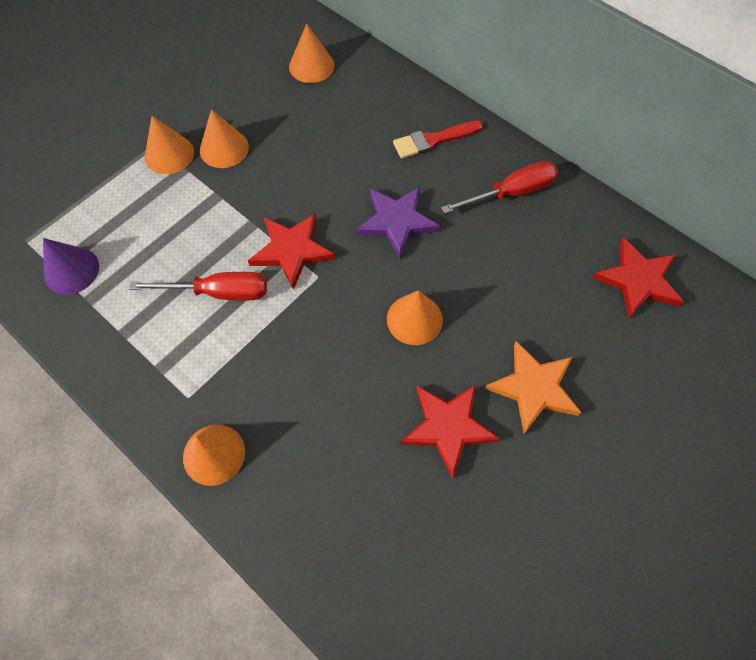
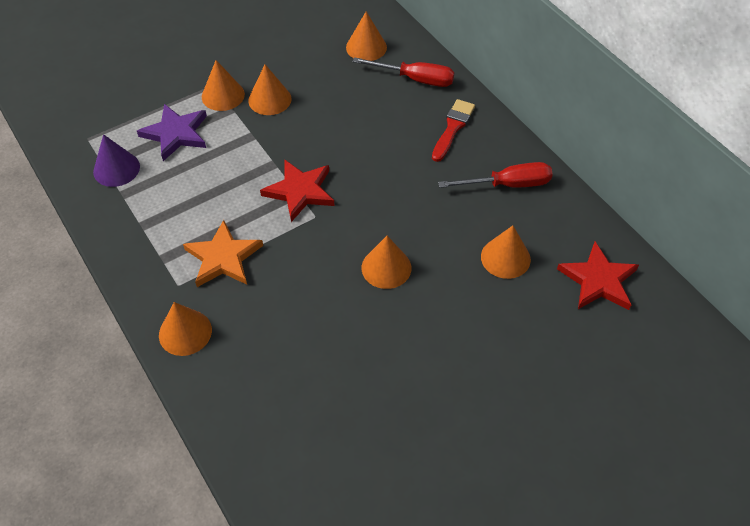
camera: 15 degrees right, 10 degrees down
(218, 292) = (228, 211): red screwdriver -> red screwdriver (415, 79)
(396, 222) = (397, 187): purple star -> purple star (176, 134)
(433, 140) = (453, 128): red brush -> red brush turned 120 degrees clockwise
(448, 427) = (386, 358): red star -> none
(533, 388) = (471, 345): orange star -> orange star (223, 257)
(536, 277) = (505, 258): none -> orange cone

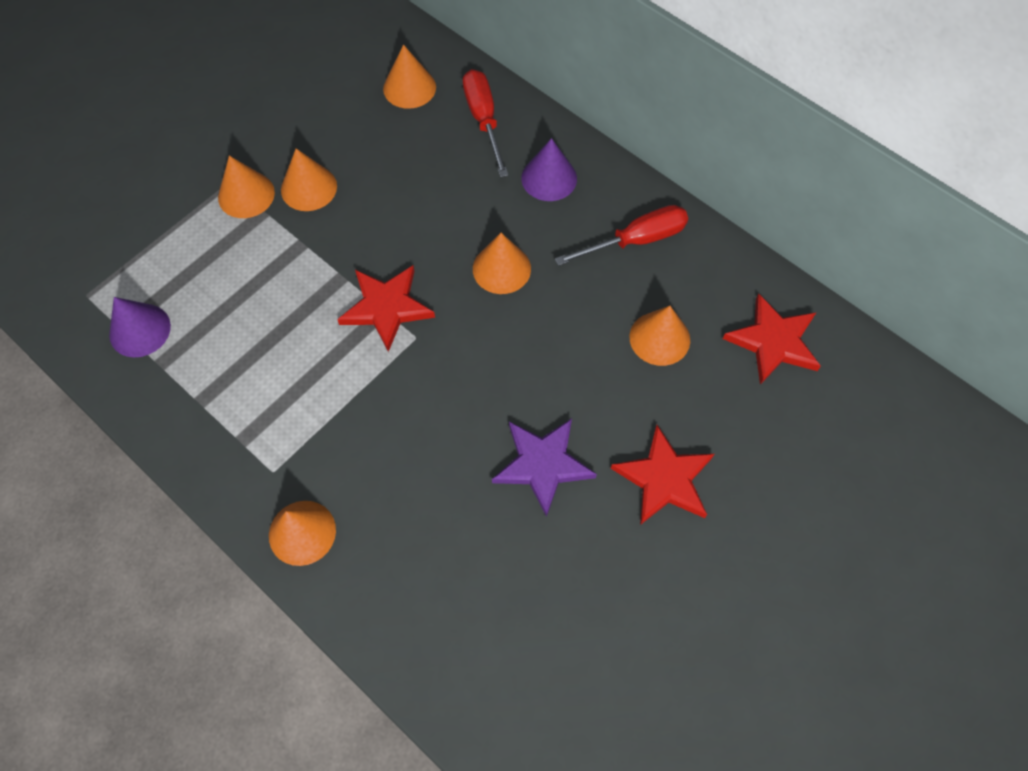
camera: 15 degrees left, 10 degrees up
(176, 134) = (202, 263): purple star -> purple star (542, 464)
(223, 257) = (318, 420): orange star -> none
(386, 267) = (522, 385): orange cone -> orange cone (501, 268)
(415, 79) = (483, 120): red screwdriver -> red screwdriver turned 105 degrees counterclockwise
(453, 128) = (549, 178): red brush -> purple cone
(478, 360) = (664, 479): none -> red star

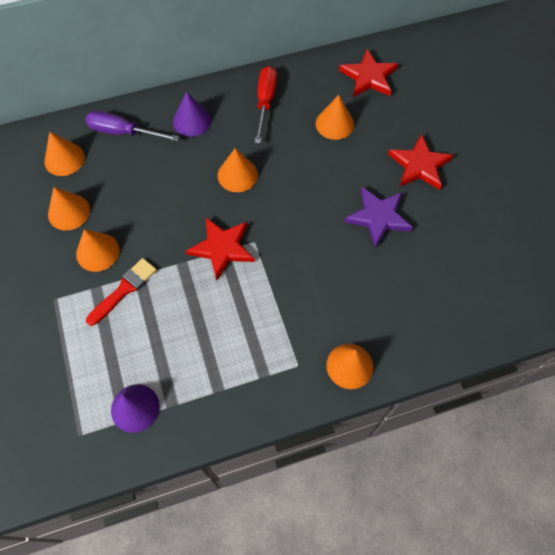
camera: 60 degrees left, 0 degrees up
(246, 195) = (73, 292): orange cone -> orange cone (69, 212)
(276, 239) = (124, 289): none -> red brush
(483, 120) = (123, 132): red screwdriver -> purple screwdriver

